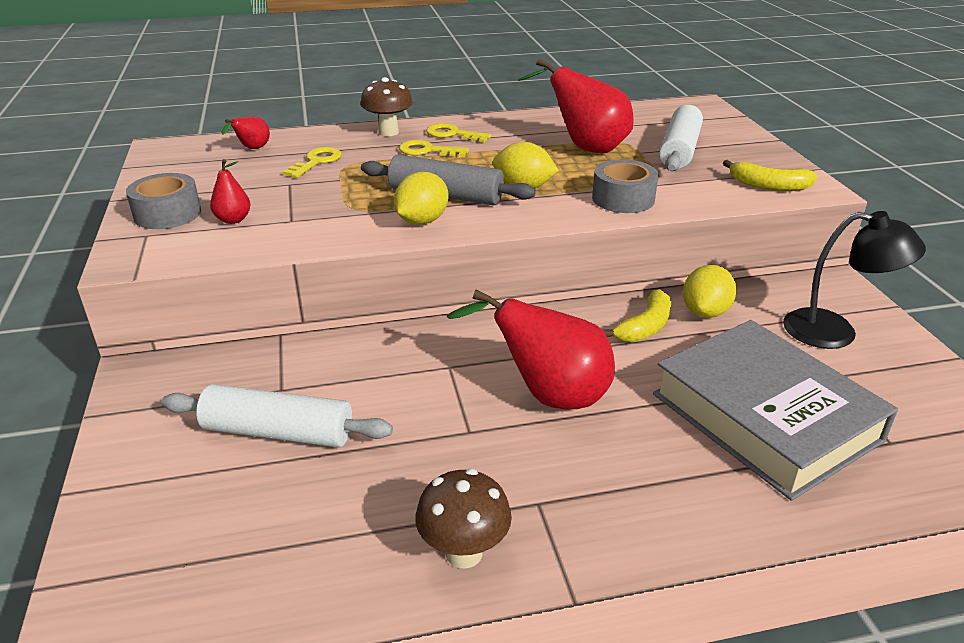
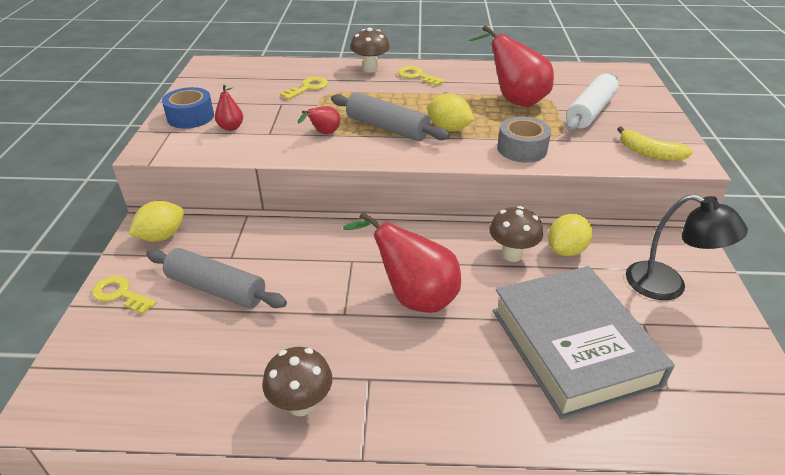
camera: 15 degrees right, 5 degrees up
(167, 214) = (190, 117): grey tape -> blue tape
(252, 149) = (268, 72): red pear -> red pear (323, 133)
(278, 432) = (216, 288): white rolling pin -> grey rolling pin
(422, 221) = (360, 147): yellow lemon -> yellow lemon (162, 236)
(427, 151) = (391, 88): yellow key -> yellow key (120, 294)
(645, 327) = (512, 254): yellow banana -> brown mushroom

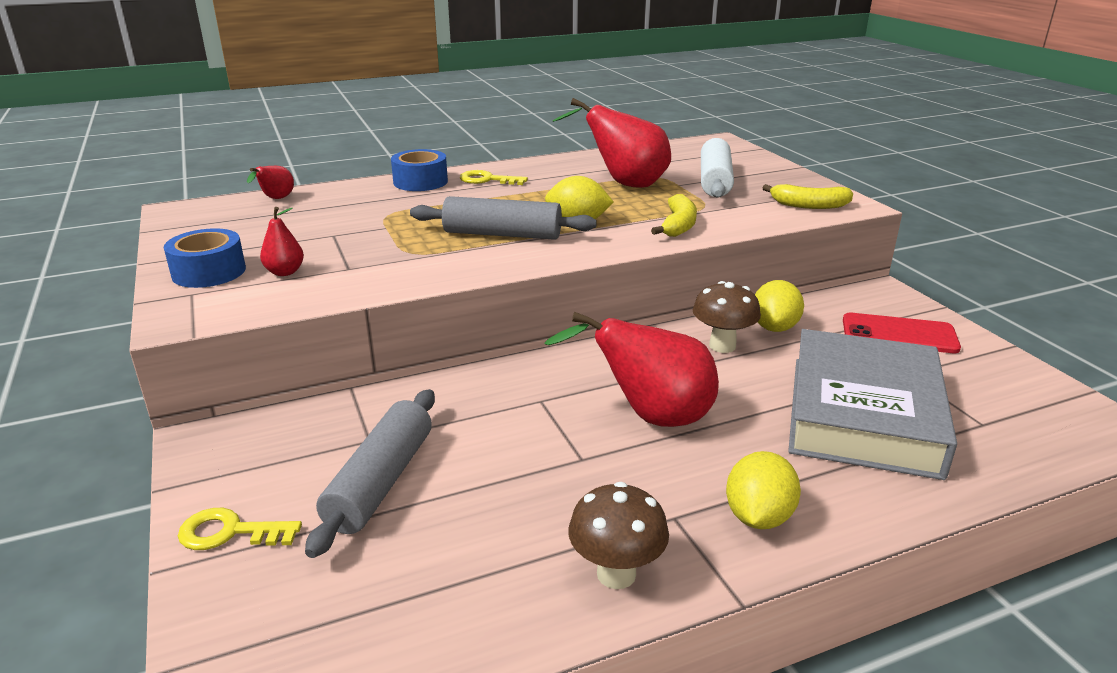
camera: 25 degrees left, 10 degrees down
(162, 236) = (238, 443): yellow lemon -> yellow lemon (758, 517)
(216, 288) = (380, 482): grey rolling pin -> grey rolling pin turned 75 degrees counterclockwise
(308, 88) = (355, 213): yellow key -> none
(323, 133) = (425, 254): red pear -> red pear (276, 199)
(370, 69) = (420, 182): brown mushroom -> blue tape
(522, 149) = (678, 225): grey tape -> yellow banana
(572, 347) = (862, 414): grey book -> grey book turned 60 degrees clockwise
(667, 286) = (899, 334): black lamp -> red phone

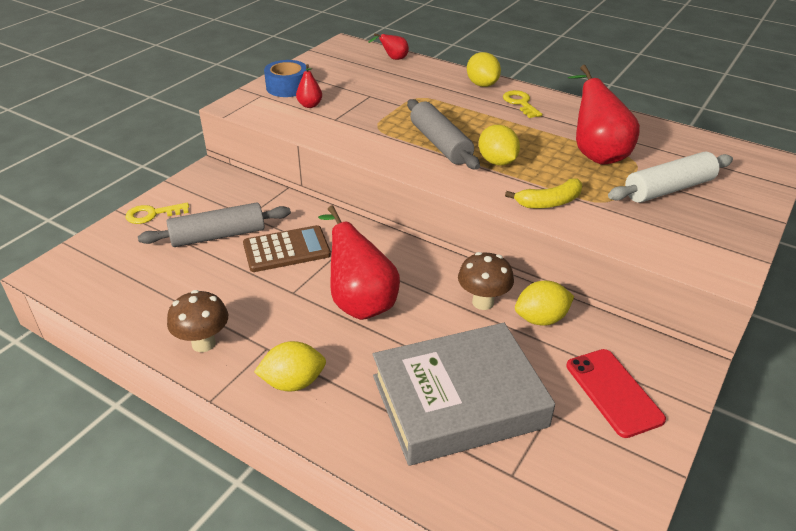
camera: 55 degrees right, 10 degrees up
(230, 532) = (152, 214): yellow key -> yellow key turned 75 degrees counterclockwise
(420, 182) = (482, 84): blue tape -> yellow lemon
(487, 434) = (286, 249): none -> brown calculator
(809, 205) = (686, 251): yellow banana -> none

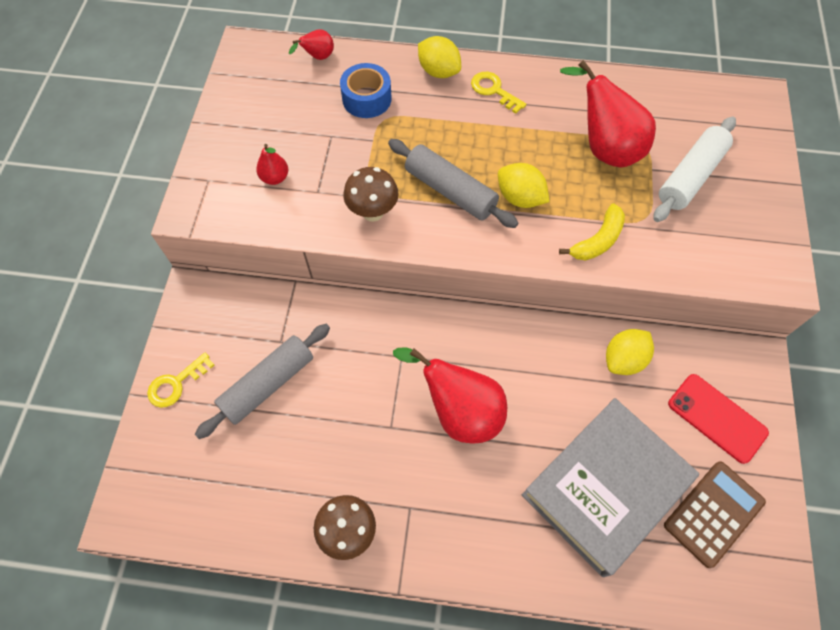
camera: 25 degrees left, 25 degrees up
(286, 249) = (349, 373): brown calculator -> brown calculator (713, 513)
(287, 87) = (229, 154): blue tape -> blue tape (366, 99)
(293, 382) = (458, 536): yellow lemon -> none
(483, 302) = (566, 361): brown mushroom -> brown mushroom (373, 212)

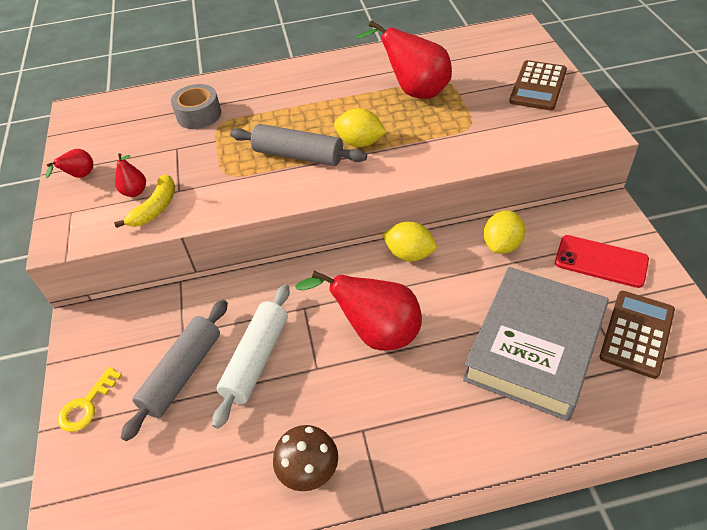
camera: 15 degrees left, 15 degrees down
(317, 57) = (144, 99): red pear -> red pear (80, 176)
(366, 99) = (199, 115): blue tape -> grey tape
(373, 212) = (235, 190): brown mushroom -> none
(438, 71) = (254, 81): yellow lemon -> yellow lemon (409, 254)
(494, 90) = (306, 80): yellow key -> none
(598, 240) = (439, 152): yellow banana -> yellow banana (156, 208)
(690, 176) = (491, 89): white rolling pin -> white rolling pin (256, 359)
(744, 190) = (538, 86): none -> brown calculator

